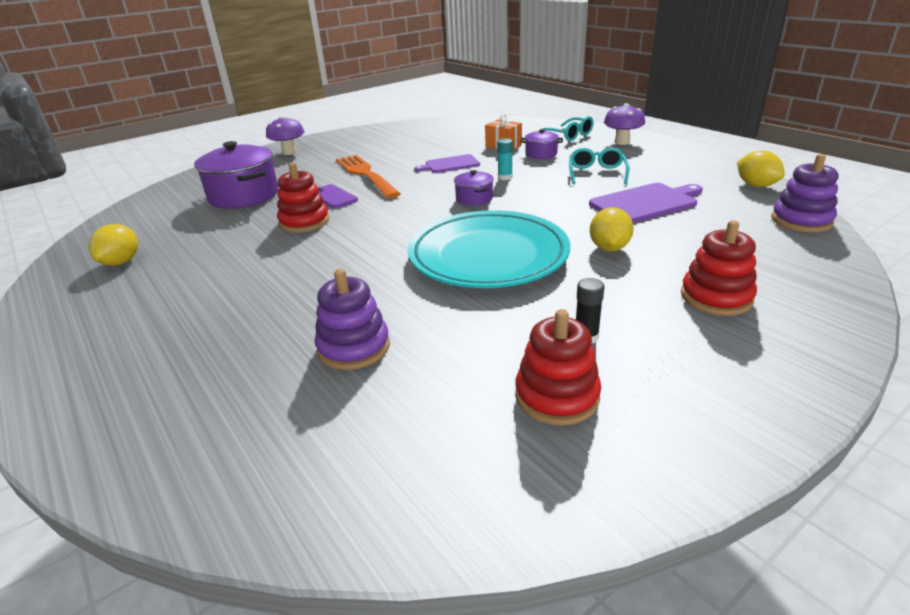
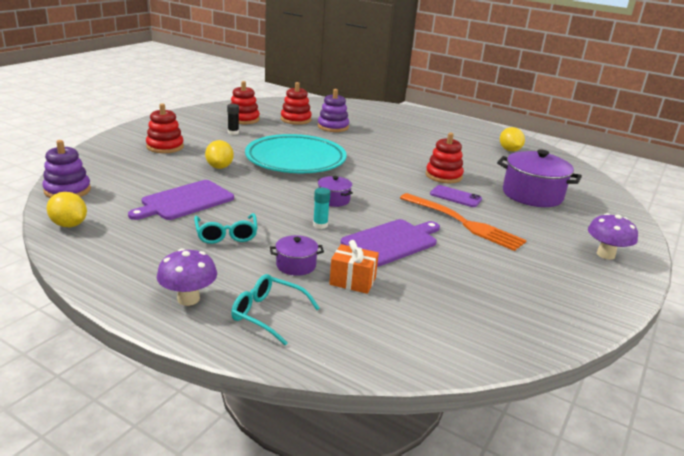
camera: 155 degrees right, 5 degrees down
(420, 386) = (296, 119): none -> red stacking toy
(450, 164) = (392, 242): purple cutting board -> purple cutting board, size x1.53

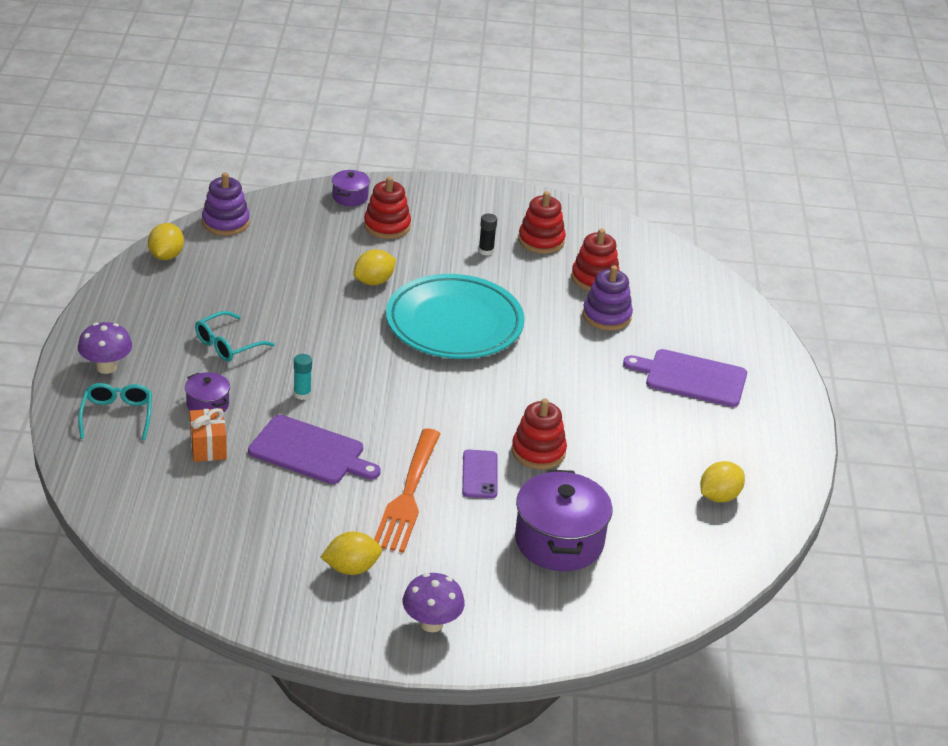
camera: 60 degrees right, 10 degrees up
(185, 201) = (271, 294): purple cutting board -> purple cutting board (691, 378)
(333, 200) = (372, 385): purple pot -> purple pot (350, 197)
(537, 265) = (351, 568): none -> yellow lemon

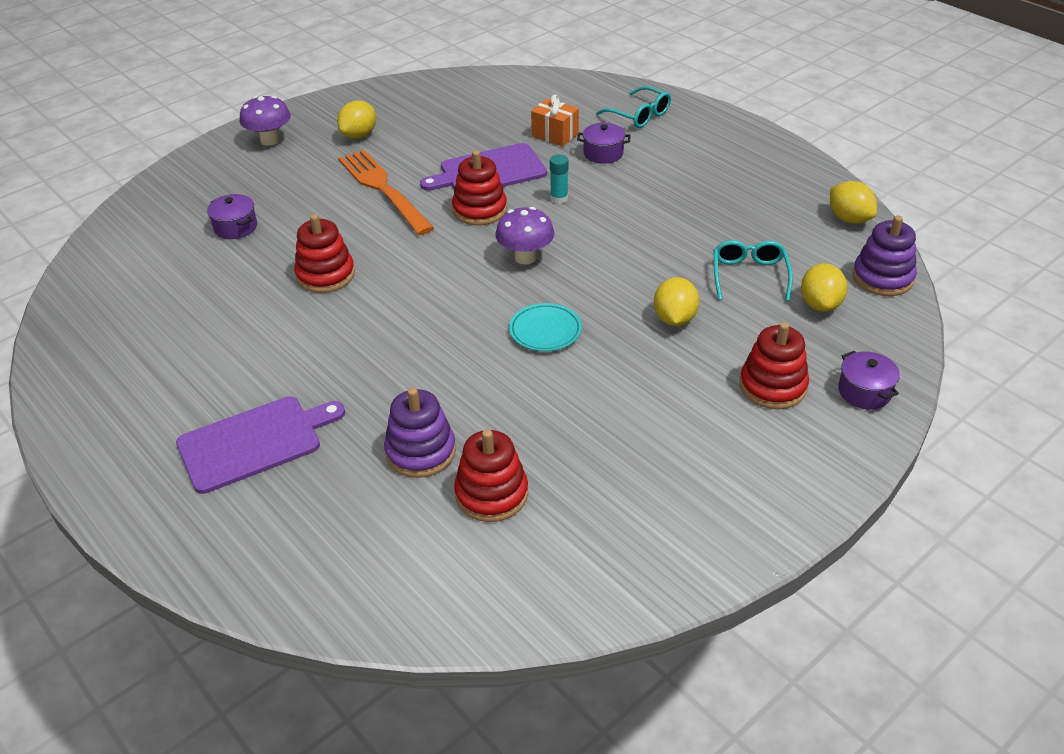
camera: 140 degrees right, 5 degrees up
(106, 367) = (705, 131): purple mushroom -> purple mushroom (525, 257)
(227, 345) = (670, 193): turquoise glasses -> turquoise glasses (749, 276)
(454, 324) = (545, 331): turquoise plate -> turquoise plate, size x0.42
(479, 474) = (350, 231): purple phone -> none
(486, 251) = (643, 436): black glue stick -> none
(541, 240) = (614, 501): red stacking toy -> red stacking toy (479, 210)
(559, 541) = (235, 227): purple pot -> purple pot, size x0.50
(719, 496) = (127, 339): yellow lemon -> yellow lemon (820, 304)

